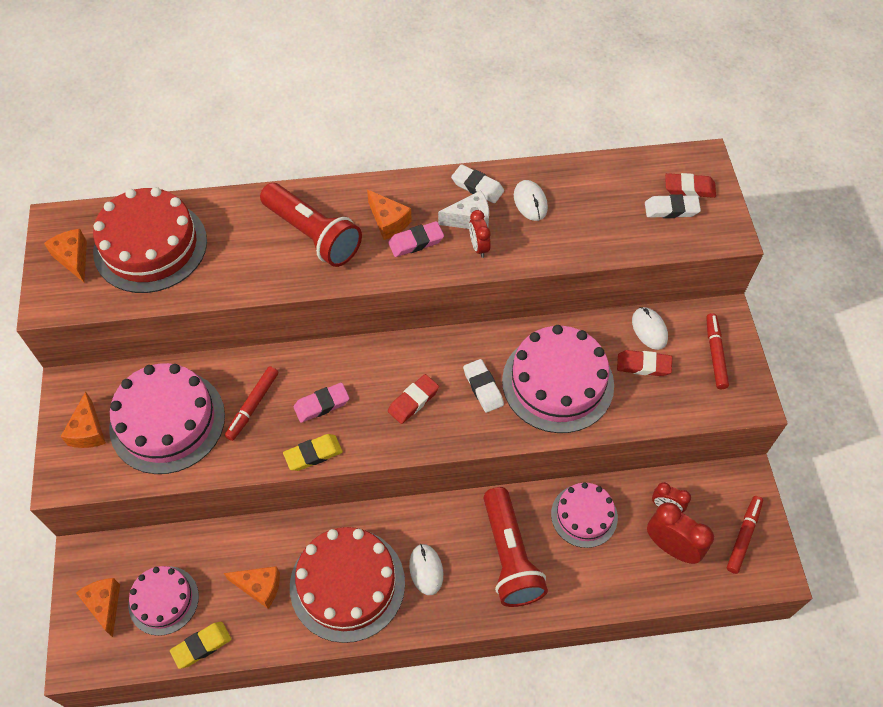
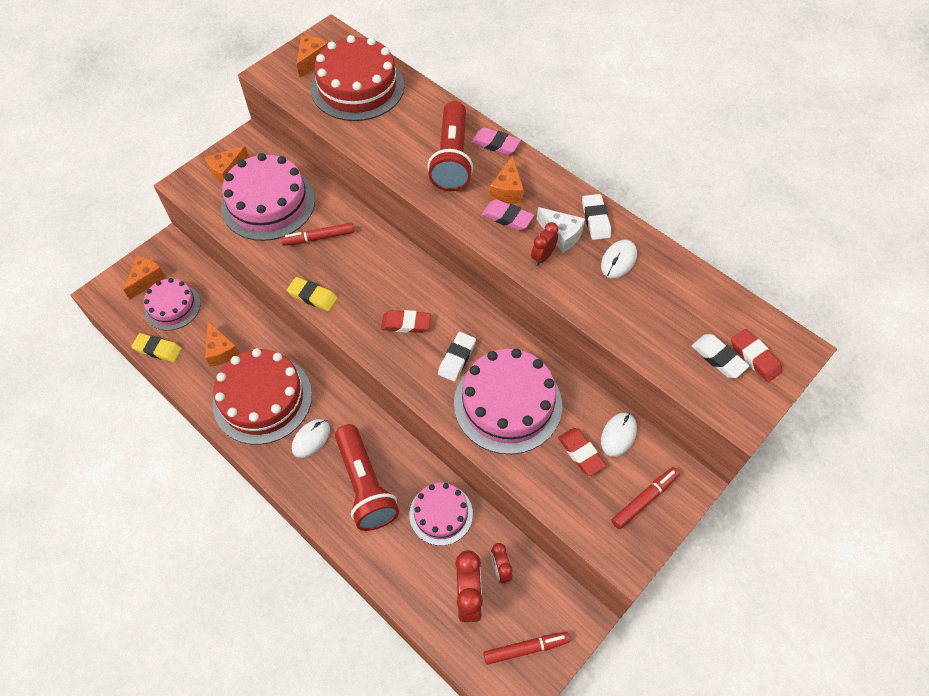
camera: 50 degrees right, 0 degrees up
(321, 404) = (354, 274): pink eraser -> pink eraser (495, 144)
(509, 556) = (365, 485): red flashlight -> red flashlight turned 60 degrees counterclockwise

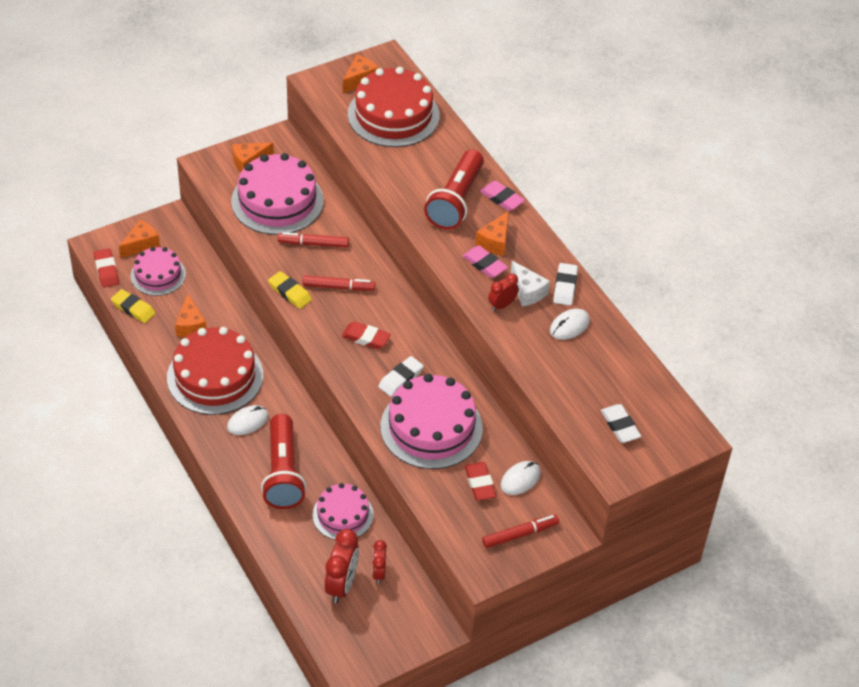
camera: 15 degrees right, 10 degrees down
(526, 648) = (376, 638): red marker -> red marker (338, 287)
(754, 357) = (653, 434): red eraser -> red eraser (106, 270)

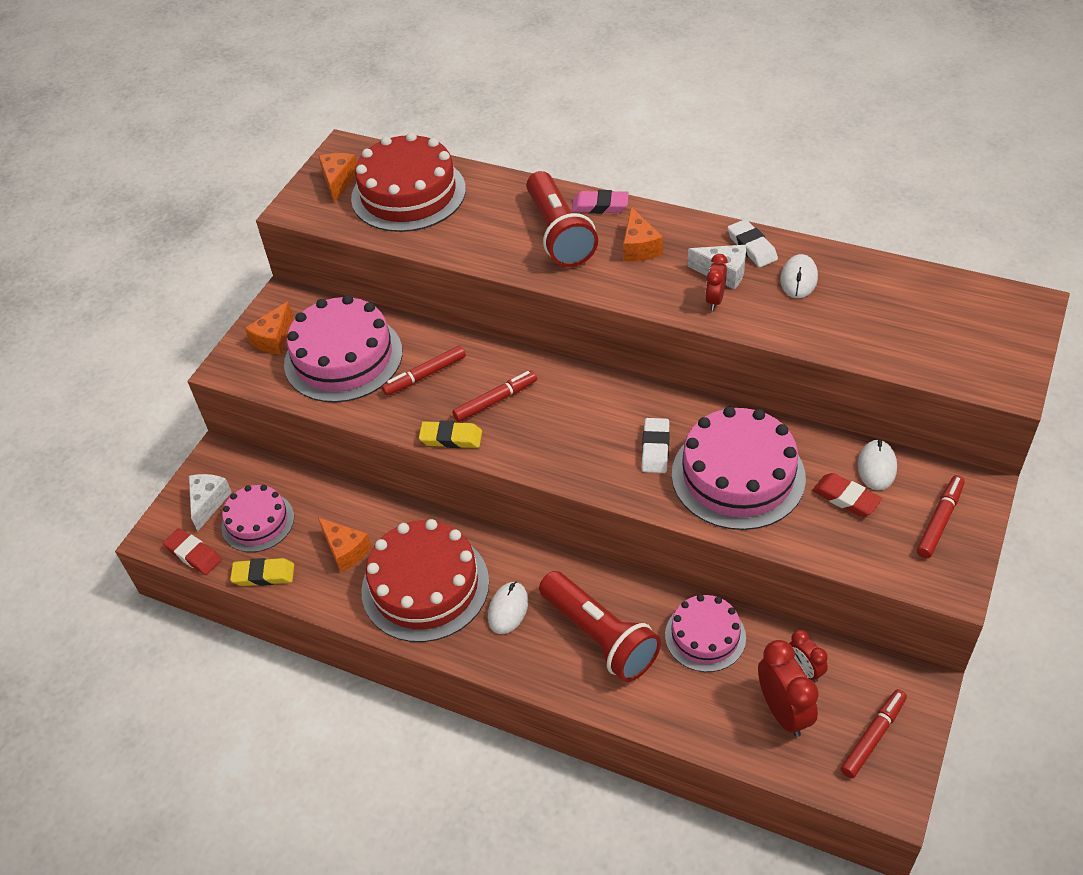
camera: 30 degrees left, 0 degrees up
(141, 244) = (208, 503): orange cheese -> white cheese
(366, 338) = (577, 432): red eraser -> none
(377, 633) = (873, 736): none -> red marker
(484, 264) = (654, 273): pink eraser -> none
(620, 426) = (955, 339): white eraser -> none

